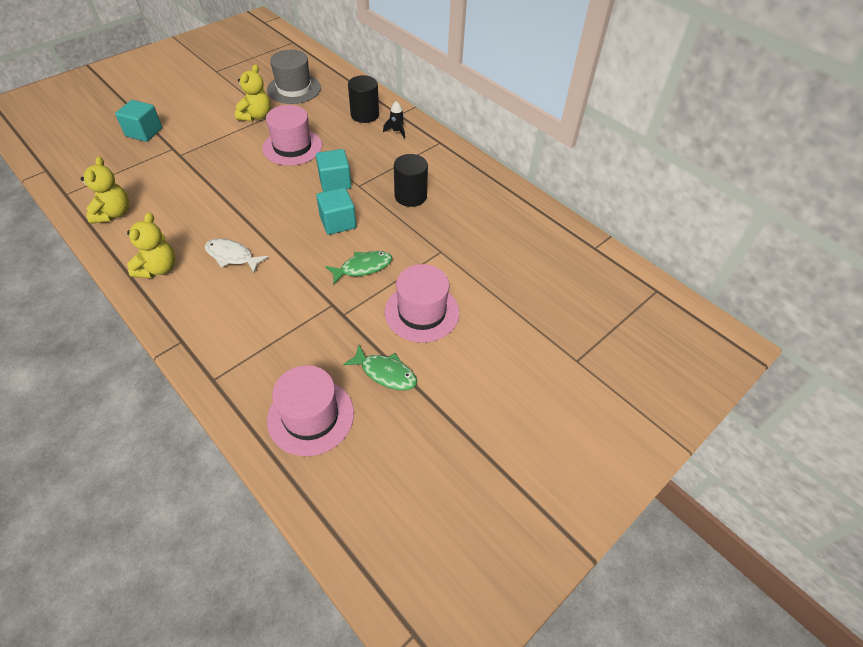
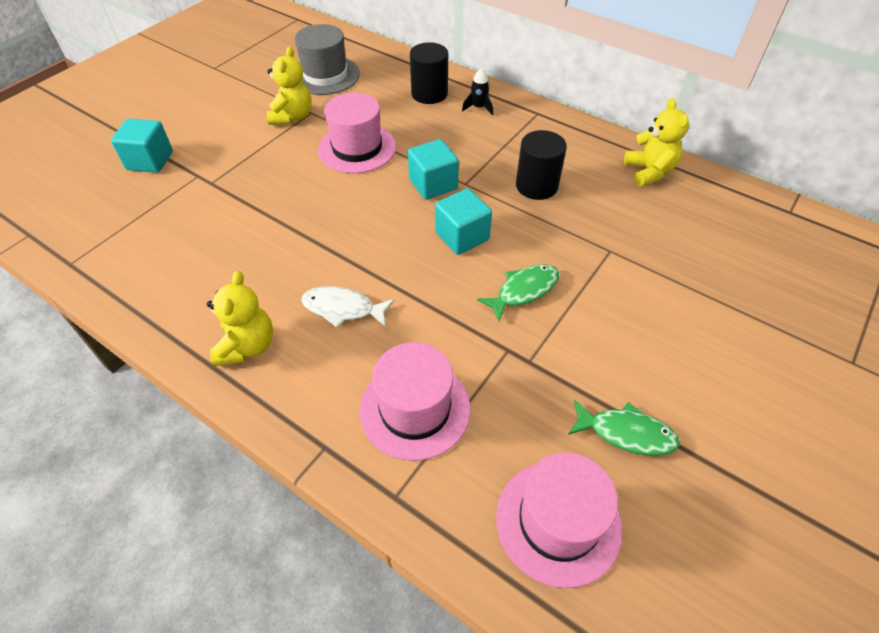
camera: 10 degrees left, 0 degrees up
(113, 213) = (151, 279): yellow teddy bear -> yellow teddy bear (649, 172)
(422, 312) = (629, 337): pink hat -> pink hat (415, 409)

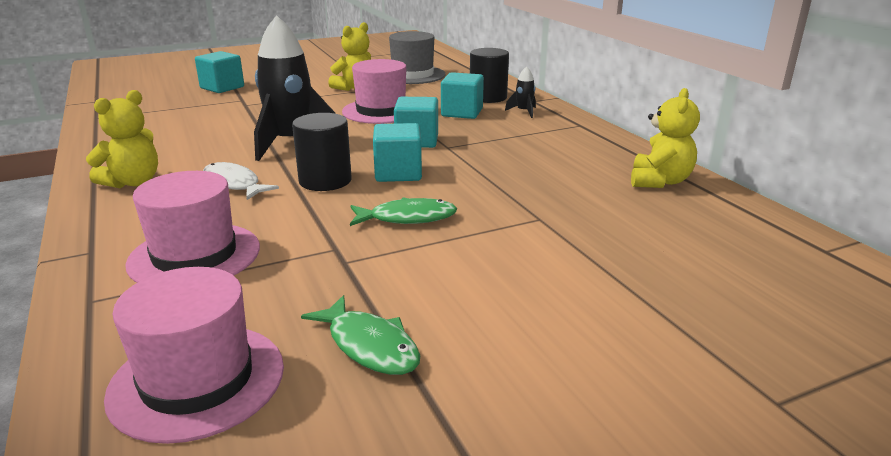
camera: 30 degrees right, 25 degrees down
(327, 229) = (291, 143): none -> black rocket
(430, 126) = (462, 113): none -> turquoise cube
(536, 186) = (517, 163): black cylinder -> black cylinder (325, 181)

